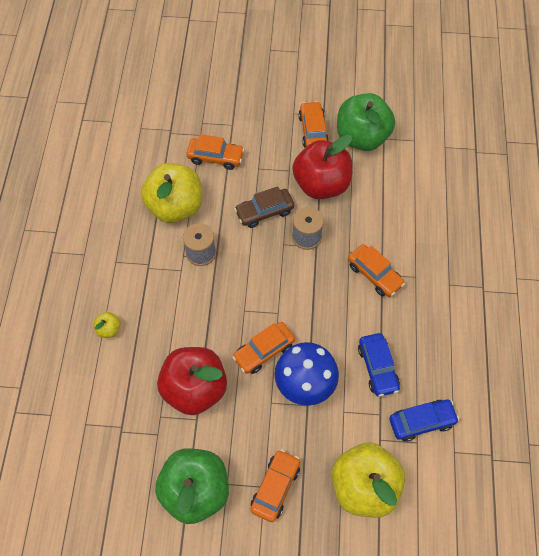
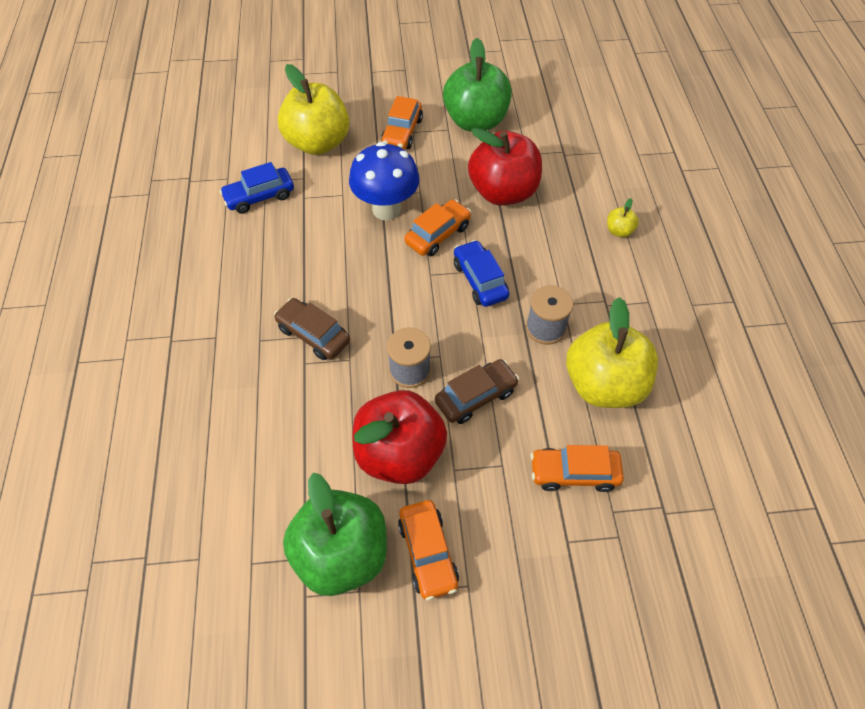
camera: 170 degrees right, 5 degrees down
(374, 274) = (313, 335): orange car -> brown car
(377, 368) = (307, 236): blue car -> blue car (480, 280)

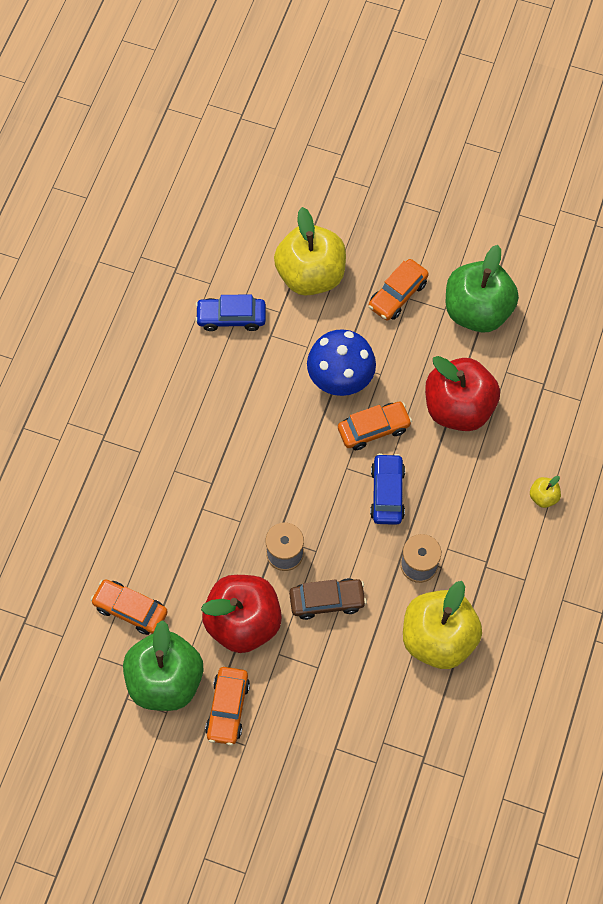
camera: 25 degrees right, 10 degrees up
(313, 335) = (220, 485): brown car -> none
(574, 473) = (370, 699): orange car -> orange car (130, 609)

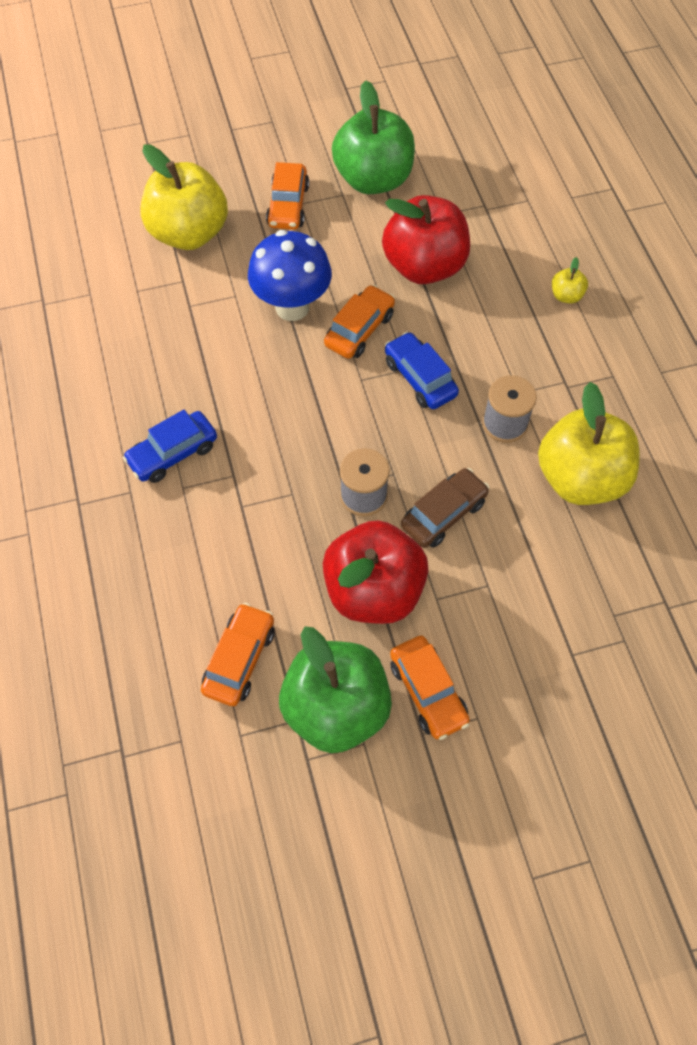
camera: 35 degrees left, 5 degrees down
(130, 609) = (239, 659): orange car -> orange car turned 120 degrees clockwise
(231, 318) = (136, 312): blue car -> blue car (173, 453)

